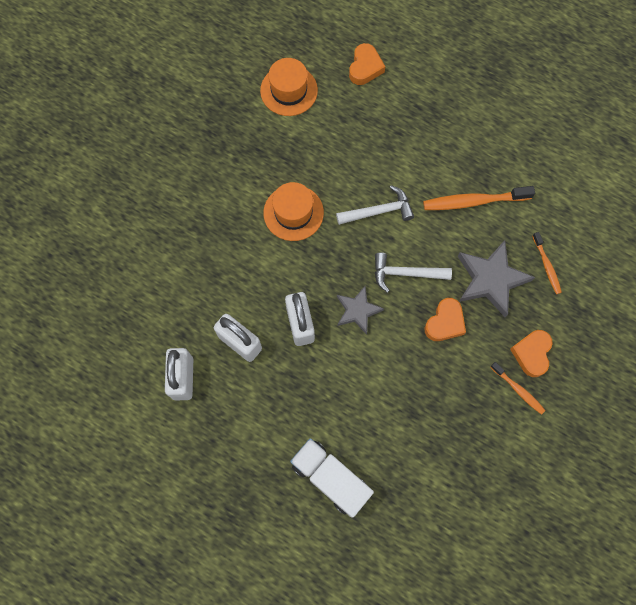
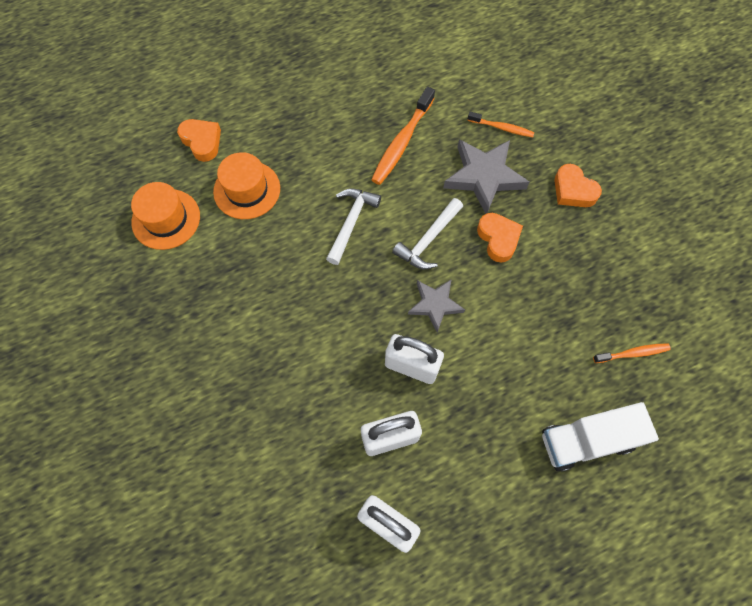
camera: 55 degrees left, 5 degrees down
(293, 213) = (293, 297): orange hat -> orange hat (247, 190)
(518, 390) = (599, 222): orange toothbrush -> orange toothbrush (632, 353)

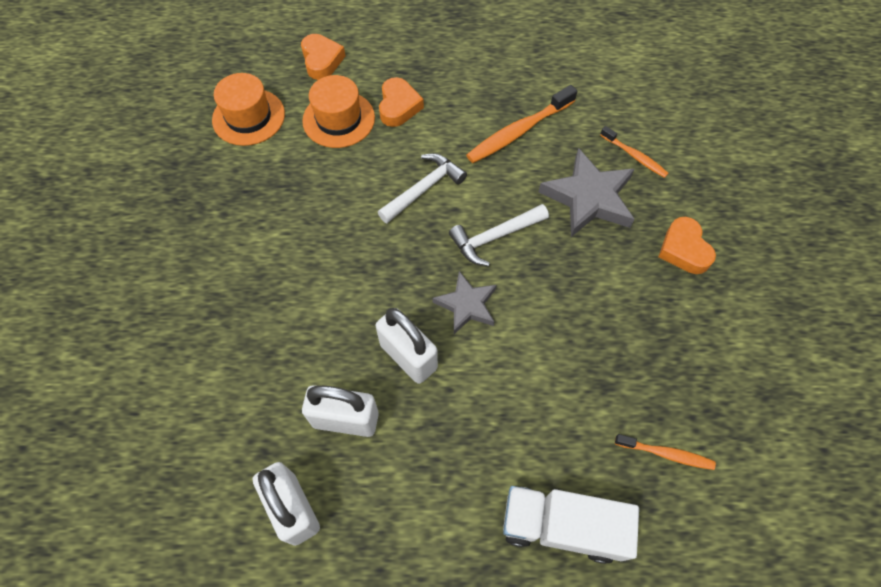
camera: 25 degrees right, 5 degrees down
(498, 239) = (572, 266): orange heart -> orange heart (398, 106)

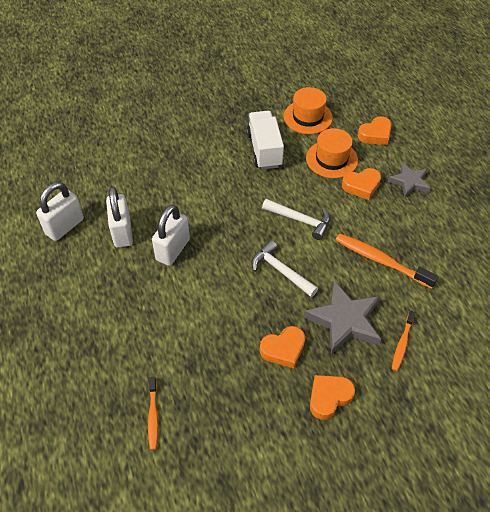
camera: 70 degrees right, 10 degrees down
(467, 305) = (221, 269): grey star -> grey star (409, 182)
(561, 526) = (87, 362): white truck -> white truck (264, 150)
(609, 273) = (283, 349): none -> orange heart

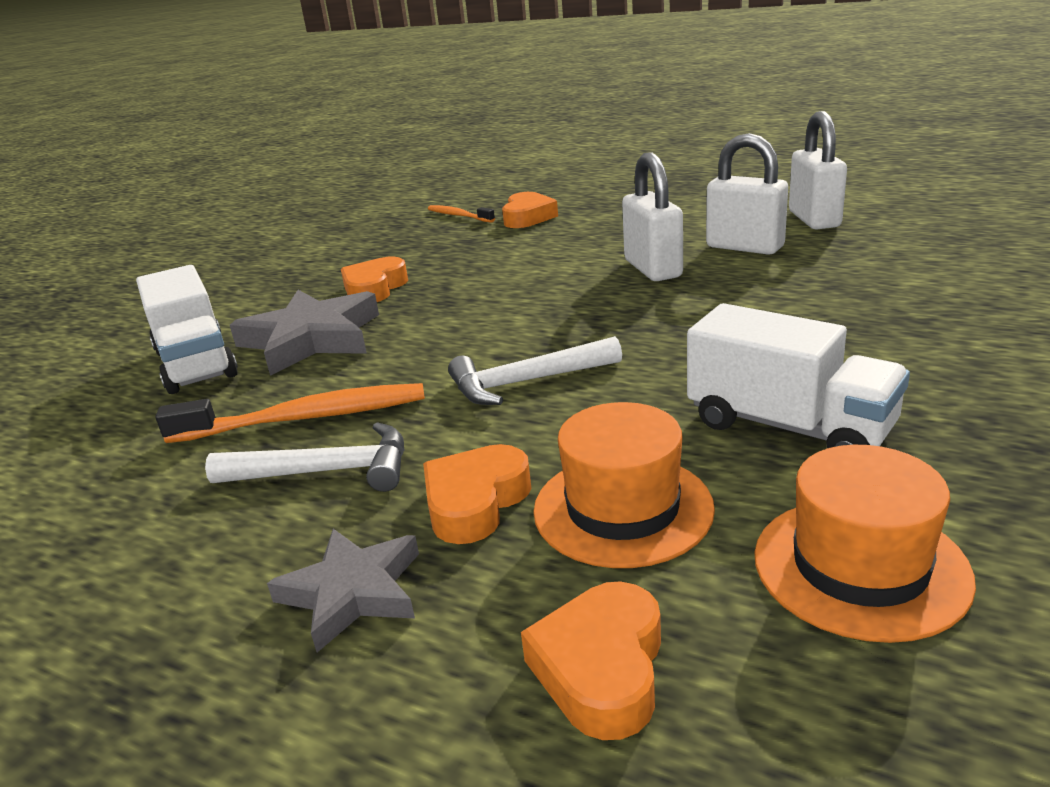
camera: 140 degrees right, 25 degrees down
(280, 271) = (471, 326): white hammer -> white hammer (326, 471)
(329, 397) = (275, 292): orange heart -> orange heart (528, 217)
(402, 344) = (196, 363): orange toothbrush -> white truck

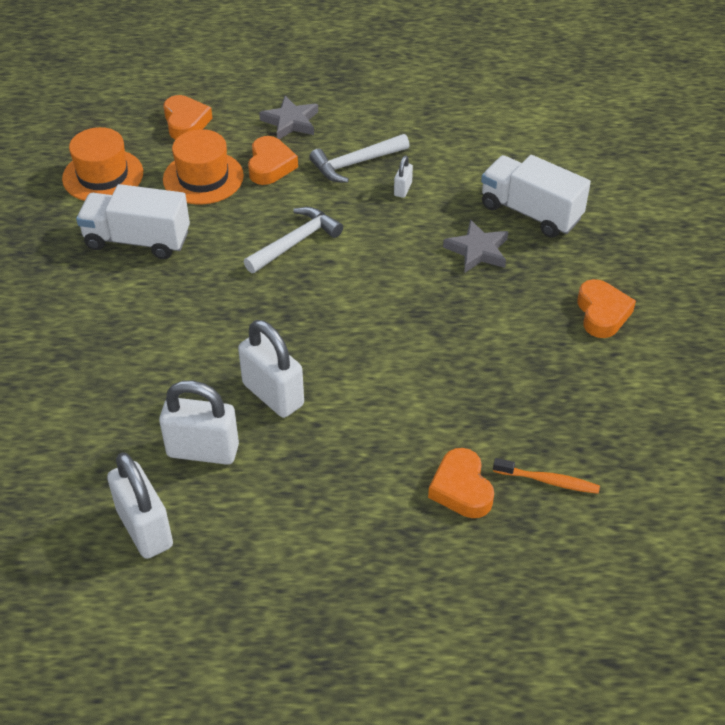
camera: 150 degrees right, 20 degrees up
(306, 418) = (403, 189): orange toothbrush -> white padlock
(311, 339) = (478, 250): grey star -> grey star, size x0.62
(374, 288) = (496, 320): orange heart -> orange heart (602, 313)

